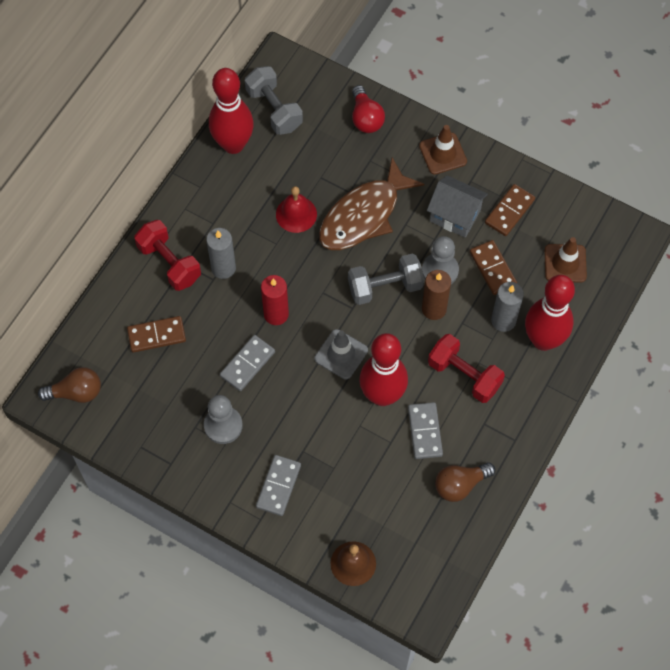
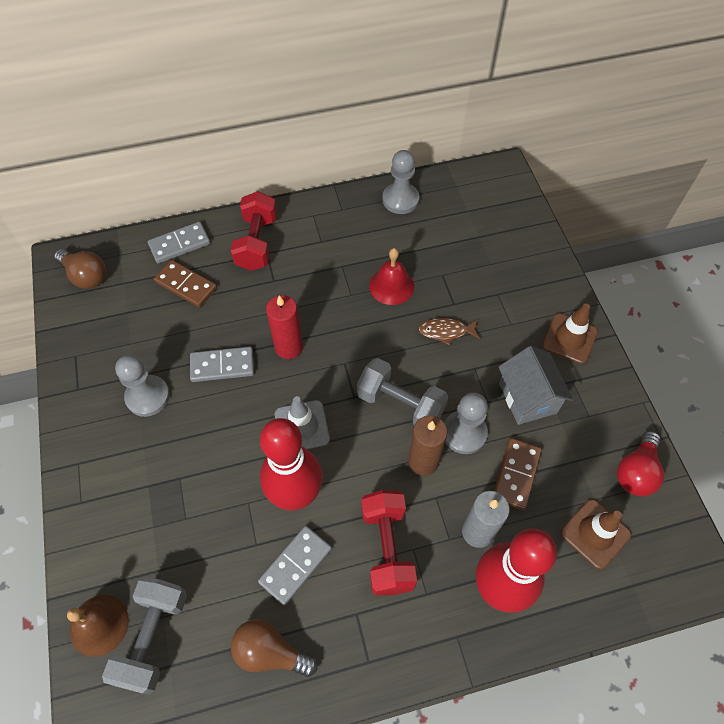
camera: 45 degrees right, 5 degrees down
(223, 268) = (290, 279): grey candle -> none
(233, 144) = (400, 199): red bowling pin -> grey pawn
(274, 109) = (459, 199): grey dumbbell -> grey dumbbell (153, 637)
(278, 486) = (126, 489): grey domino -> grey domino (179, 244)
(364, 215) = (446, 331): brown fish -> brown fish, size x0.44
(366, 118) = (529, 260): red light bulb -> red light bulb (636, 472)
(509, 211) = (584, 437): brown domino -> none

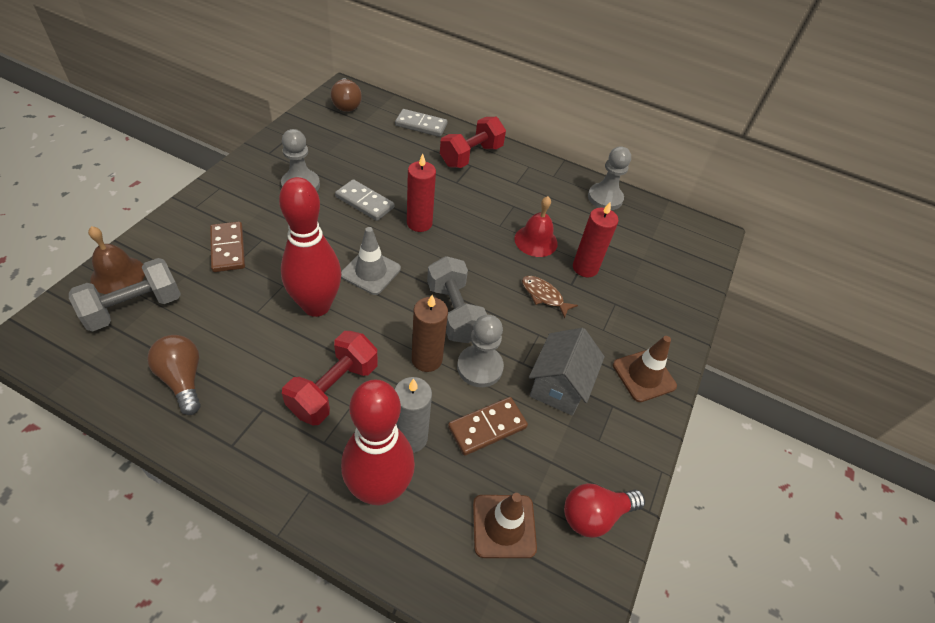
camera: 35 degrees right, 10 degrees down
(186, 285) = (398, 147): brown domino -> brown domino (228, 249)
(295, 565) = (263, 345): grey domino -> none
(449, 280) = (585, 268): none -> red candle

